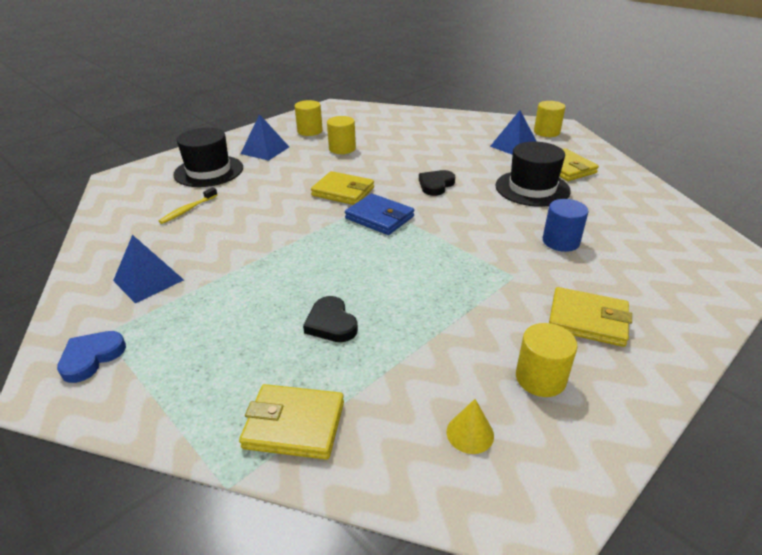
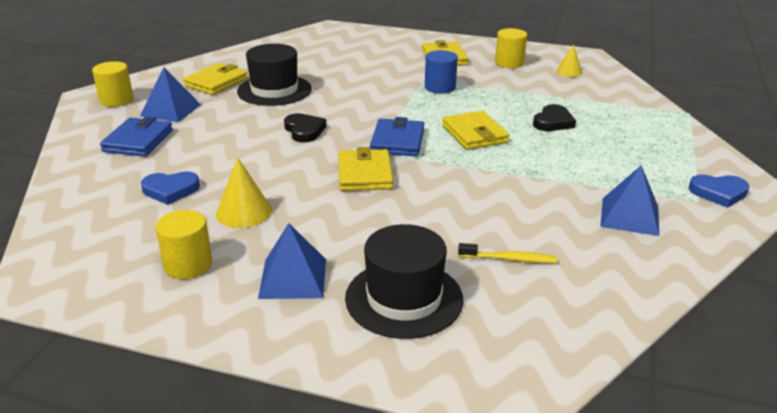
camera: 120 degrees left, 5 degrees down
(294, 425) = (635, 109): yellow wallet -> yellow wallet (474, 134)
(342, 149) = (244, 212): yellow cylinder -> yellow cone
(390, 135) = (170, 190): none -> blue heart
(436, 185) = (304, 131): black heart -> black heart turned 120 degrees counterclockwise
(467, 133) = (138, 141): none -> blue wallet
(560, 241) = (359, 72): blue cylinder -> blue cylinder (440, 87)

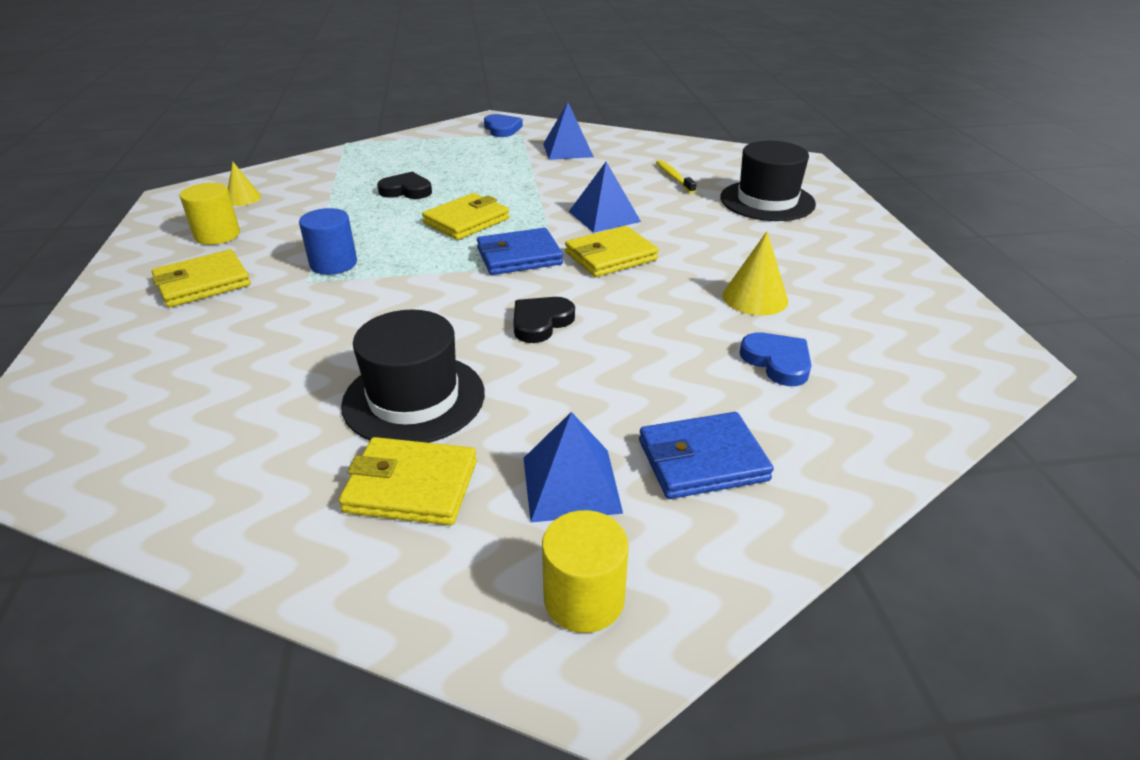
camera: 115 degrees left, 5 degrees up
(188, 265) = (863, 295): yellow cylinder -> none
(293, 278) = (806, 243): blue pyramid -> blue pyramid (604, 216)

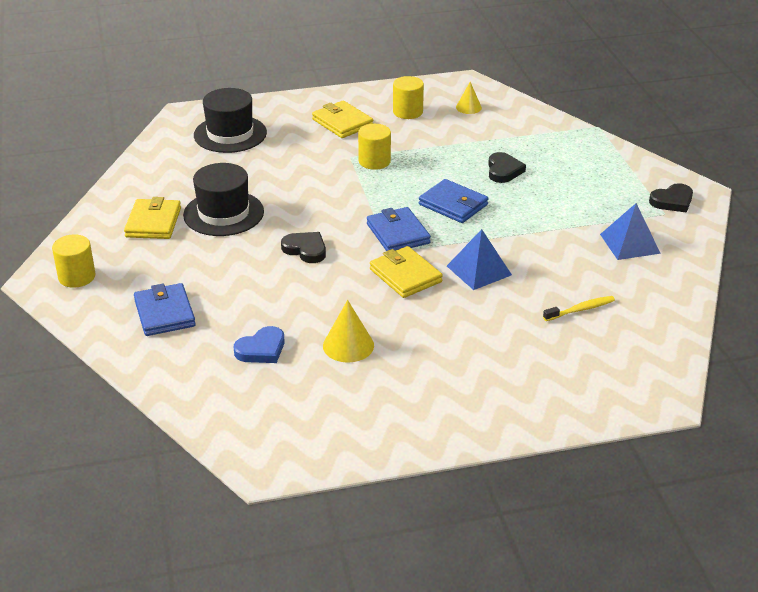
camera: 85 degrees right, 0 degrees up
(333, 264) = (374, 161): blue cylinder -> yellow cylinder
(466, 221) = (453, 205): yellow wallet -> blue wallet
(502, 129) = (672, 201): blue heart -> black heart
(571, 484) = (150, 269): blue pyramid -> none
(767, 201) = (540, 367): black hat -> black hat (230, 134)

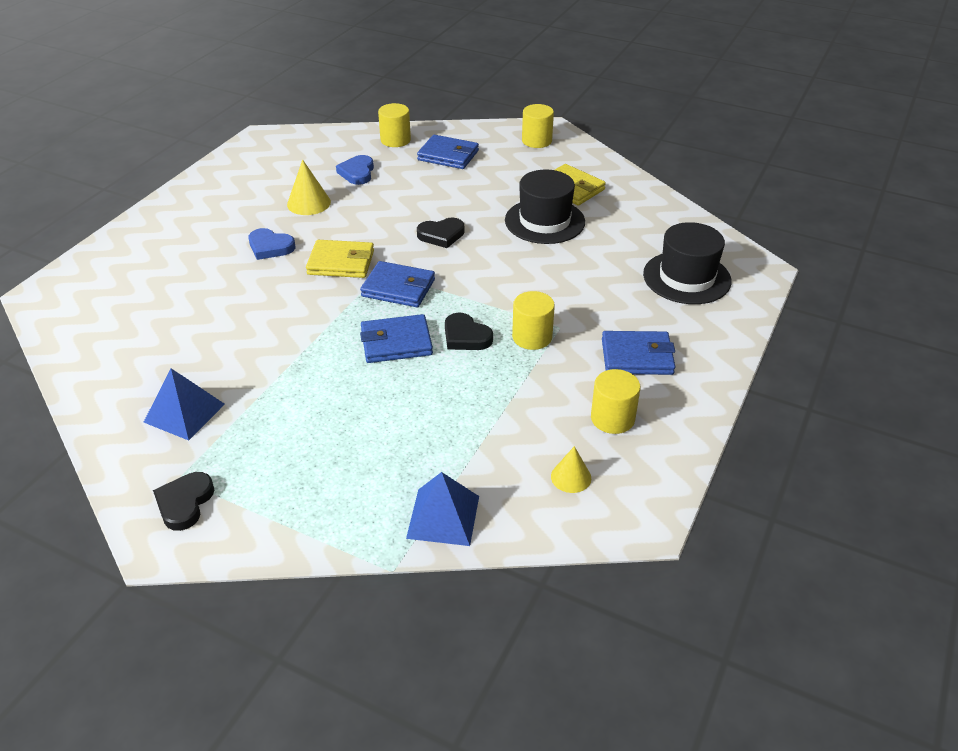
camera: 130 degrees right, 5 degrees up
(167, 363) = (395, 140): none -> yellow cylinder
(342, 123) = (637, 357): yellow wallet -> blue wallet
(436, 323) = (270, 247): none -> blue heart
(479, 270) = (291, 301): blue pyramid -> blue pyramid (443, 517)
(503, 170) = (406, 413): black heart -> black heart (465, 336)
(580, 309) = (169, 321): yellow toothbrush -> none

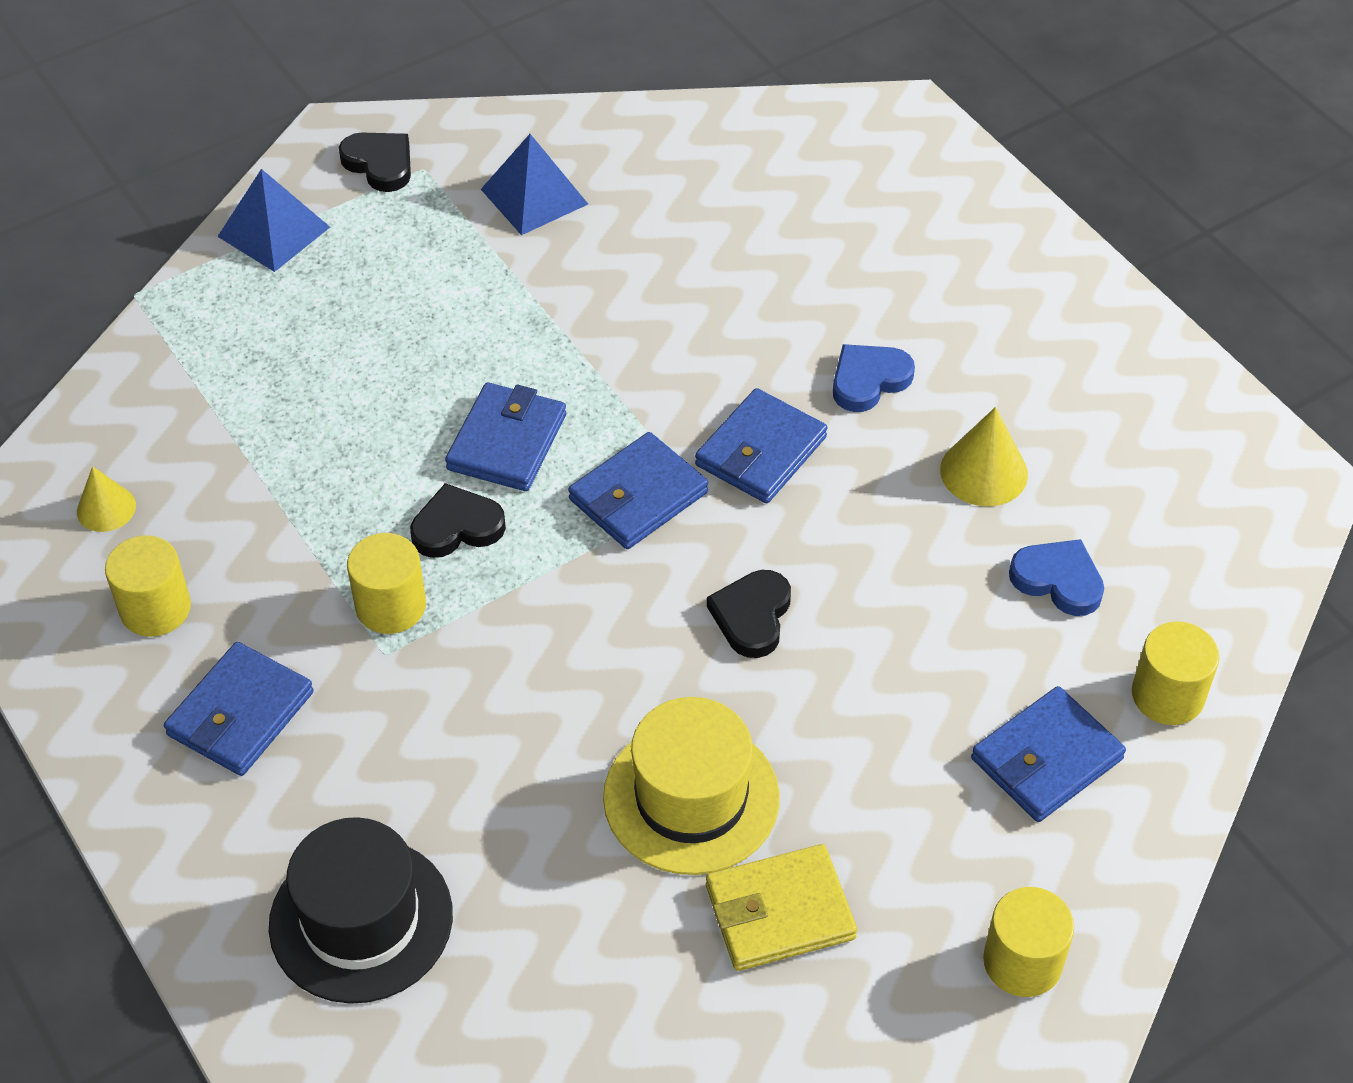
camera: 120 degrees right, 10 degrees up
(341, 263) = (761, 451): yellow wallet -> blue wallet
(443, 517) = (162, 363): blue pyramid -> blue pyramid (274, 231)
(544, 221) = (691, 797): black hat -> yellow hat

